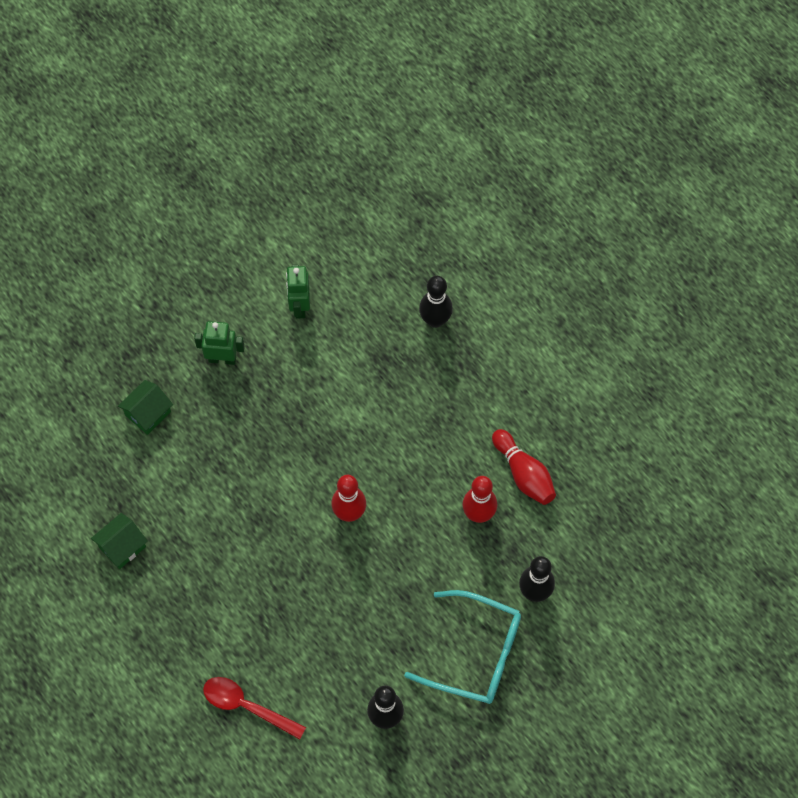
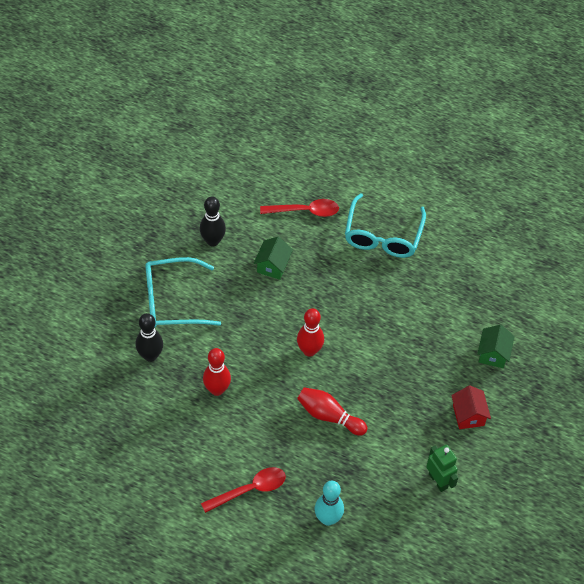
camera: 150 degrees right, 10 degrees down
(122, 547) = (447, 265): green house -> green house (272, 266)
(172, 624) = (383, 235): none -> turquoise glasses
(222, 359) = (468, 415): green robot -> red house
(435, 320) = (328, 519): black bowling pin -> turquoise bowling pin
(499, 386) = (250, 490): none -> red spoon
(523, 474) = (198, 432): red bowling pin -> red bowling pin (329, 416)

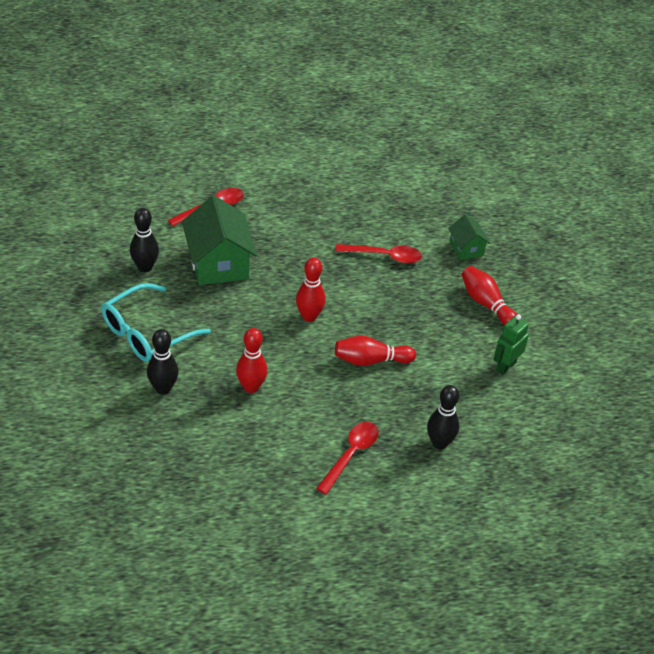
camera: 35 degrees left, 10 degrees down
(272, 266) = (218, 263): green house -> green house, size x1.89
(328, 519) = (439, 443): turquoise bowling pin -> black bowling pin
(383, 235) = (297, 198): turquoise glasses -> none
(415, 326) = (384, 256): none -> red spoon
(438, 481) = (505, 366): green robot -> green robot turned 75 degrees counterclockwise
(468, 415) = (486, 304): red house -> red bowling pin

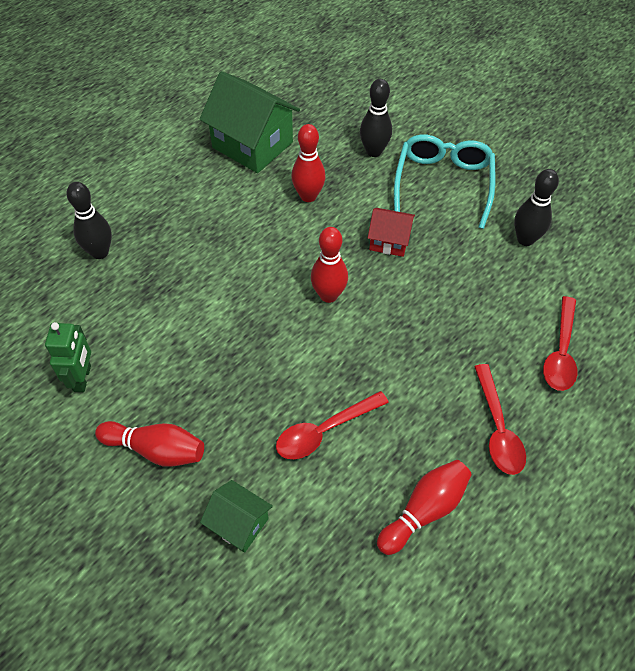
camera: 145 degrees right, 10 degrees up
(218, 263) = (472, 291): green house -> green house (252, 145)
(232, 321) = (389, 241): none -> red house
(351, 455) = (172, 195): red spoon -> red spoon (497, 428)
(371, 360) = (228, 290): red bowling pin -> red bowling pin (424, 511)

